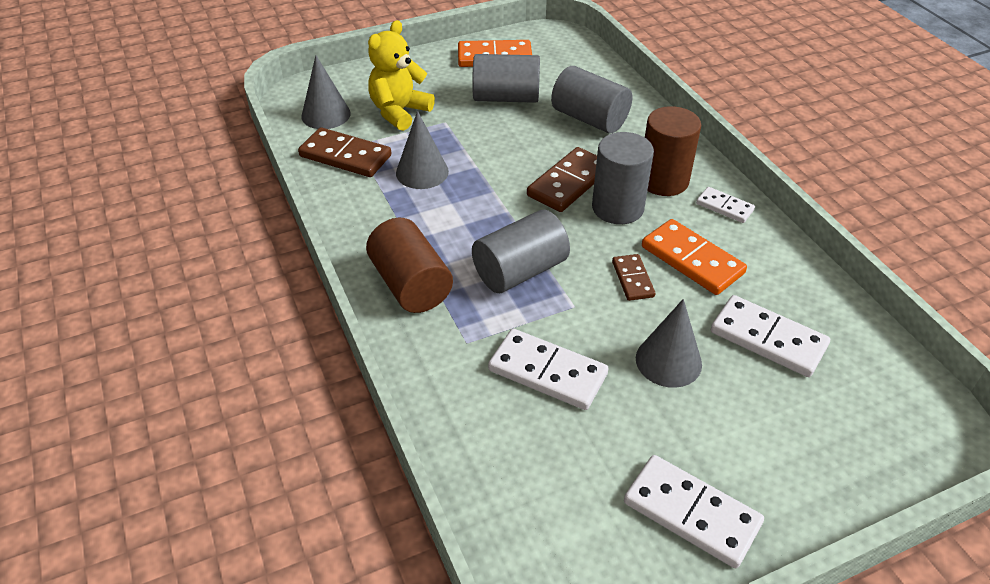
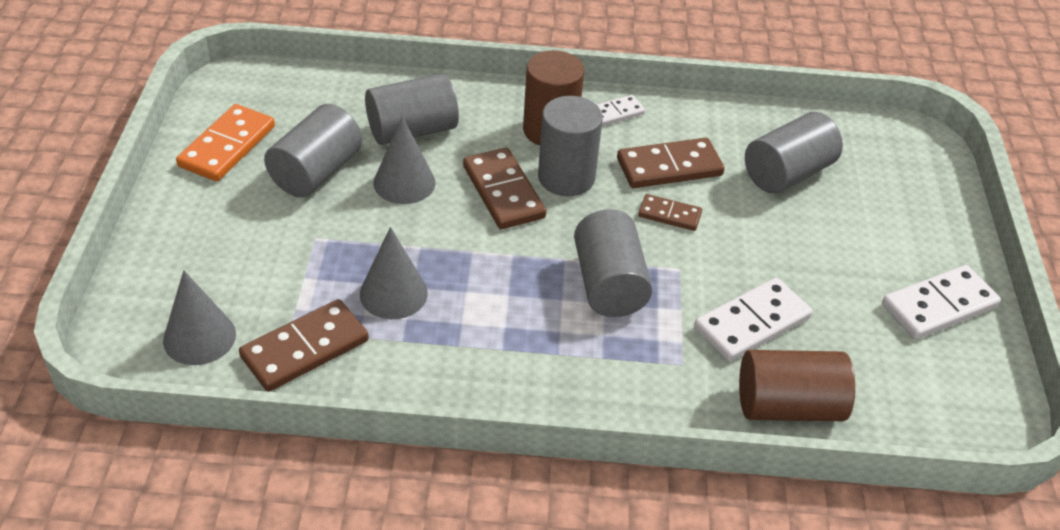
camera: 65 degrees left, 0 degrees up
(399, 112) = (259, 268): yellow teddy bear -> none
(411, 284) = (574, 374): brown cylinder -> brown cylinder (788, 406)
(668, 361) = (780, 241): grey cone -> grey cone (404, 182)
(692, 260) = (669, 167): orange domino -> brown domino
(768, 339) = (787, 173): white domino -> grey cylinder

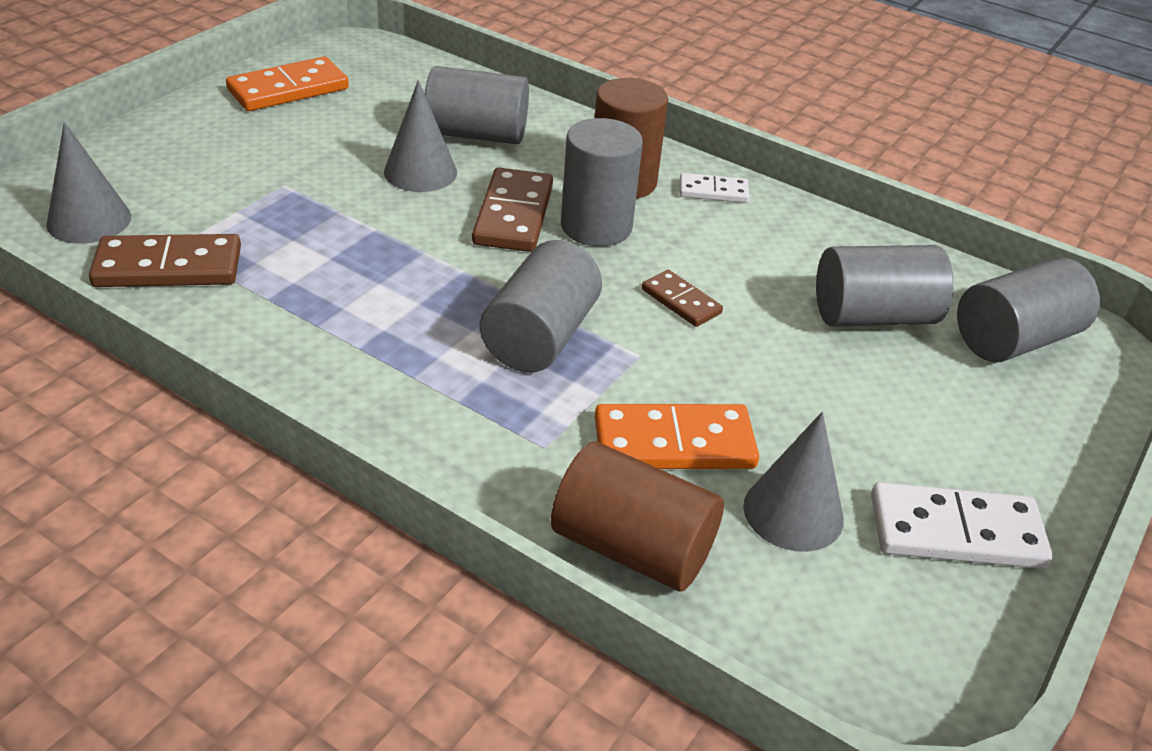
camera: 30 degrees right, 5 degrees down
(316, 172) = (345, 135): grey cylinder -> grey cylinder (1015, 339)
(393, 293) = (304, 256): grey cone -> grey cone (793, 512)
(669, 167) = (727, 259): brown domino -> none
(752, 323) = (674, 443): white domino -> orange domino

